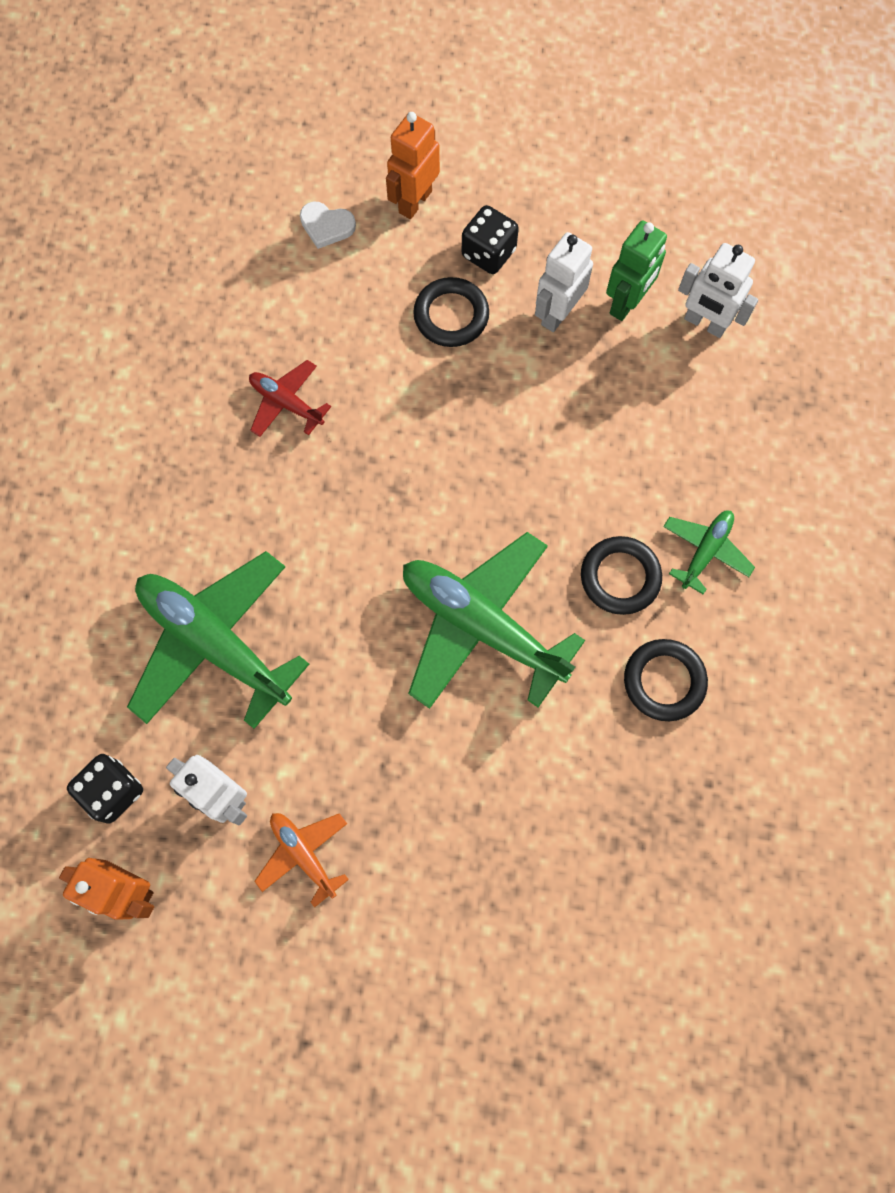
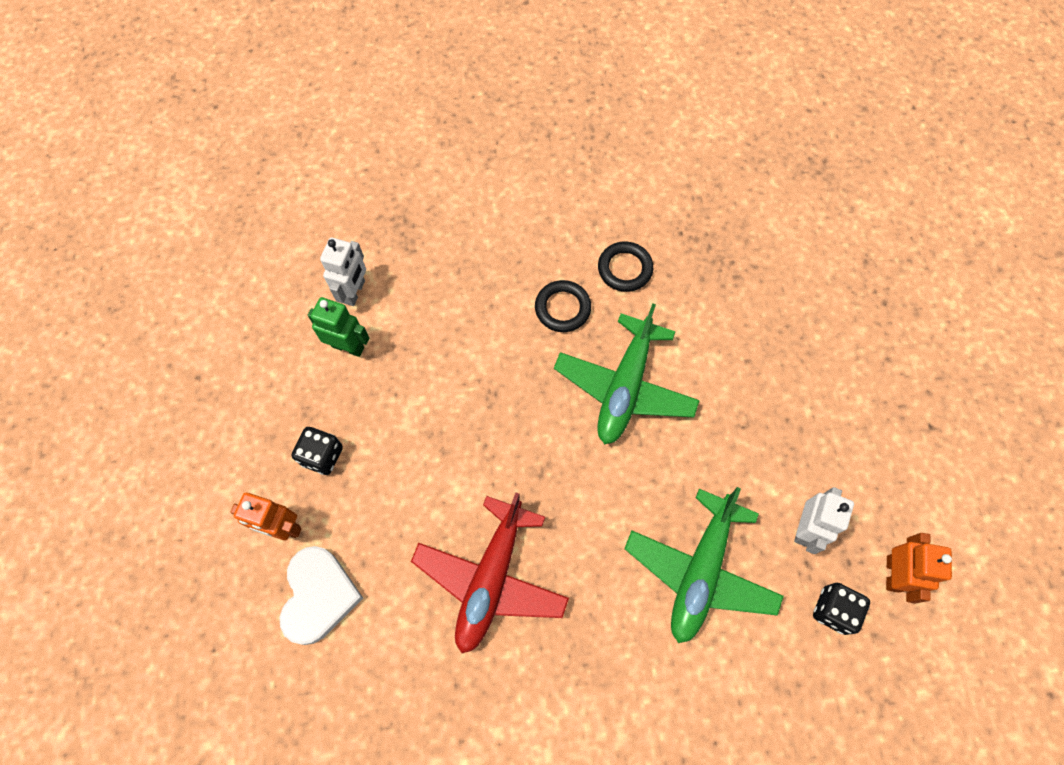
camera: 105 degrees left, 5 degrees down
(286, 403) = (491, 578): red plane -> red plane, size x2.03
(303, 854) = (820, 461): orange plane -> none
(326, 226) = (318, 595): white heart -> white heart, size x1.88
(451, 315) = (384, 470): black ring -> none
(557, 313) = (366, 392): white robot -> none
(705, 551) = (529, 261): green plane -> none

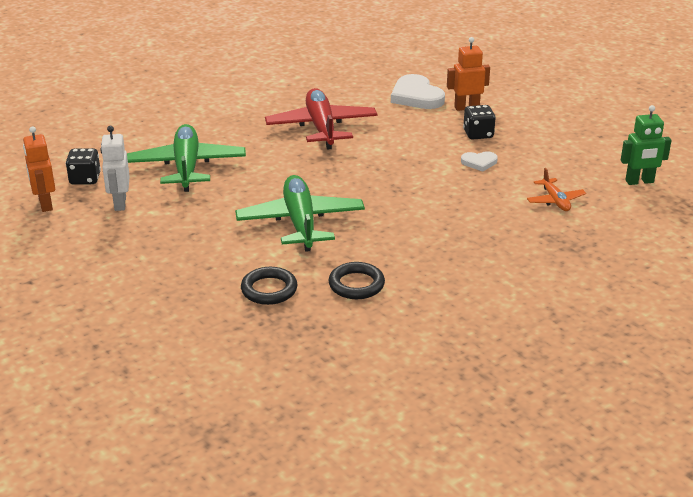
camera: 150 degrees right, 35 degrees down
(348, 346) = (523, 177): green robot -> green robot (639, 182)
(355, 292) = (555, 201): white robot -> orange plane
(369, 397) = (479, 162): none -> white heart
(562, 308) = (387, 245): black ring -> black ring (269, 289)

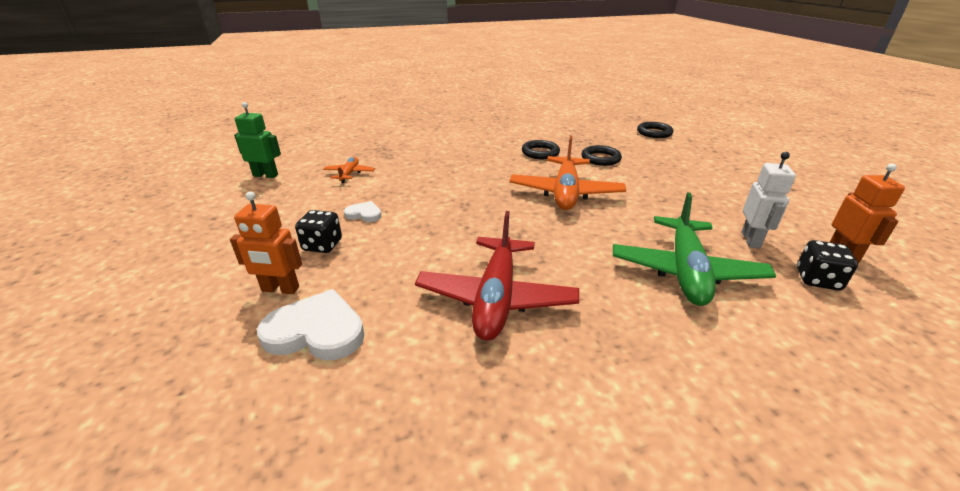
camera: 160 degrees left, 0 degrees up
(183, 380) = (654, 133): none -> black ring
(300, 223) = (565, 193): green plane -> orange plane
(416, 96) = (316, 331): white heart -> white heart turned 75 degrees counterclockwise

